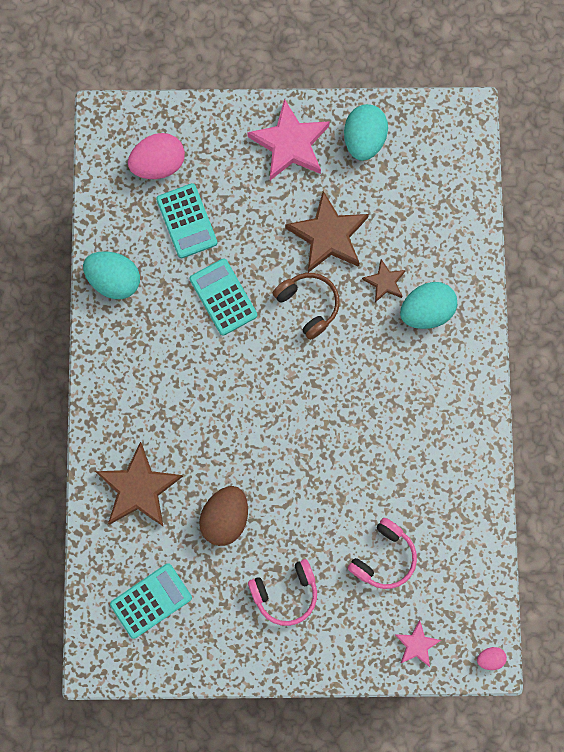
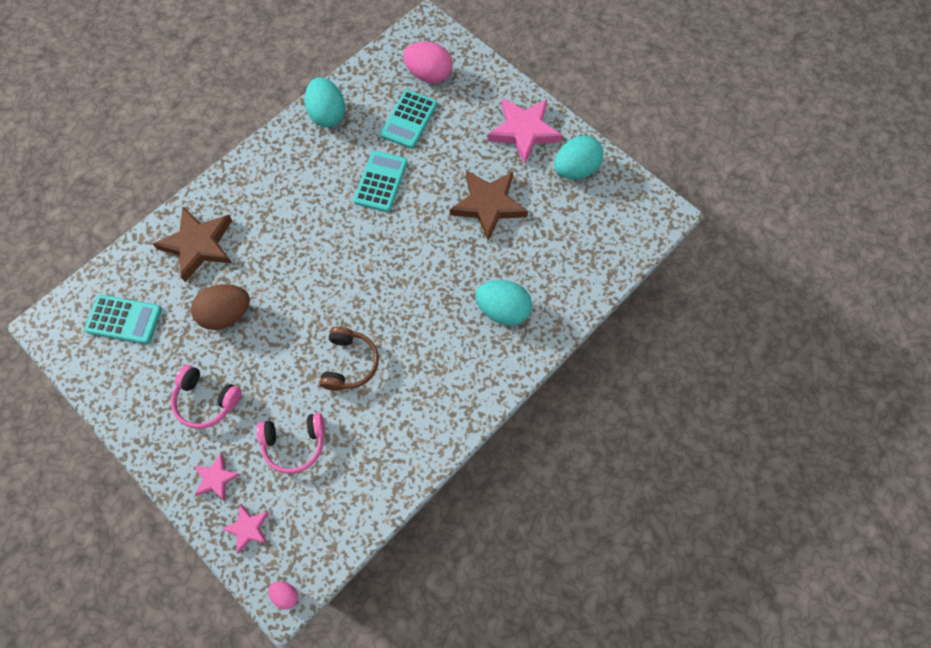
camera: 45 degrees right, 10 degrees down
(308, 305) = (428, 234): brown headphones -> brown headphones (349, 363)
(356, 636) = (216, 478): none -> pink star
(384, 282) = (494, 266): brown star -> none

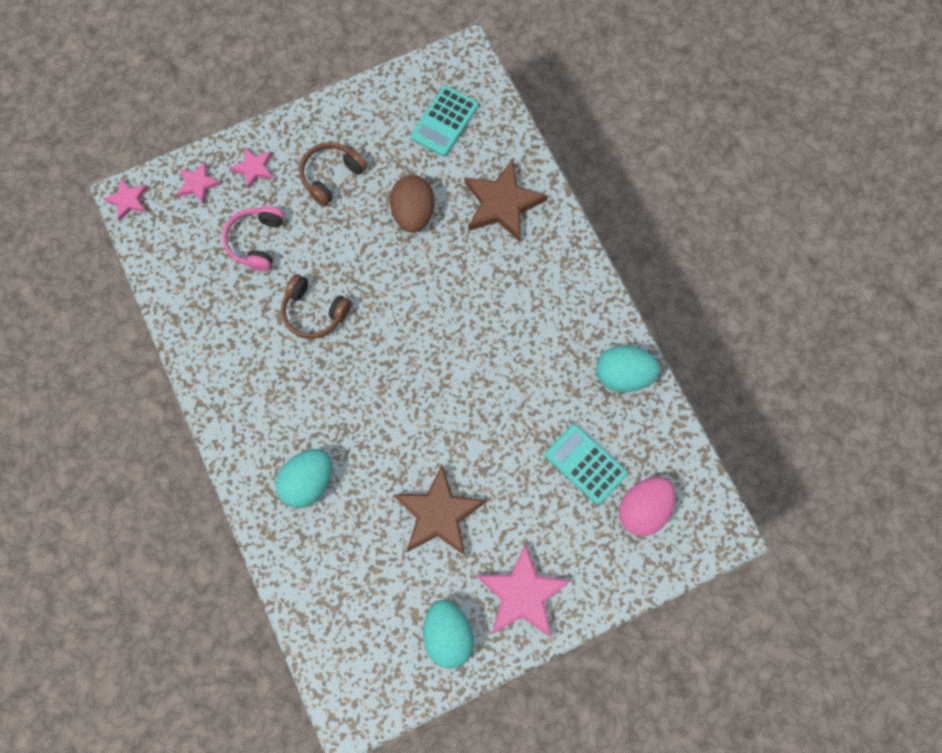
camera: 110 degrees right, 5 degrees up
(206, 400) = (331, 176): pink headphones -> brown headphones
(285, 595) = (128, 200): pink egg -> pink star
(381, 182) = (512, 406): turquoise calculator -> none

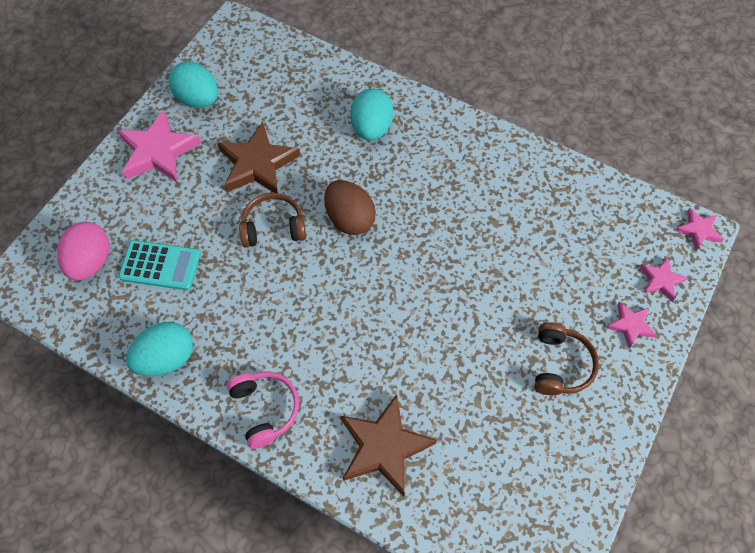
camera: 145 degrees right, 10 degrees down
(256, 241) = (567, 266): pink headphones -> pink headphones (265, 409)
(314, 312) = (470, 242): brown headphones -> brown headphones (273, 227)
(413, 213) = (459, 380): brown egg -> brown egg (350, 219)
(444, 121) = (505, 497): turquoise calculator -> none

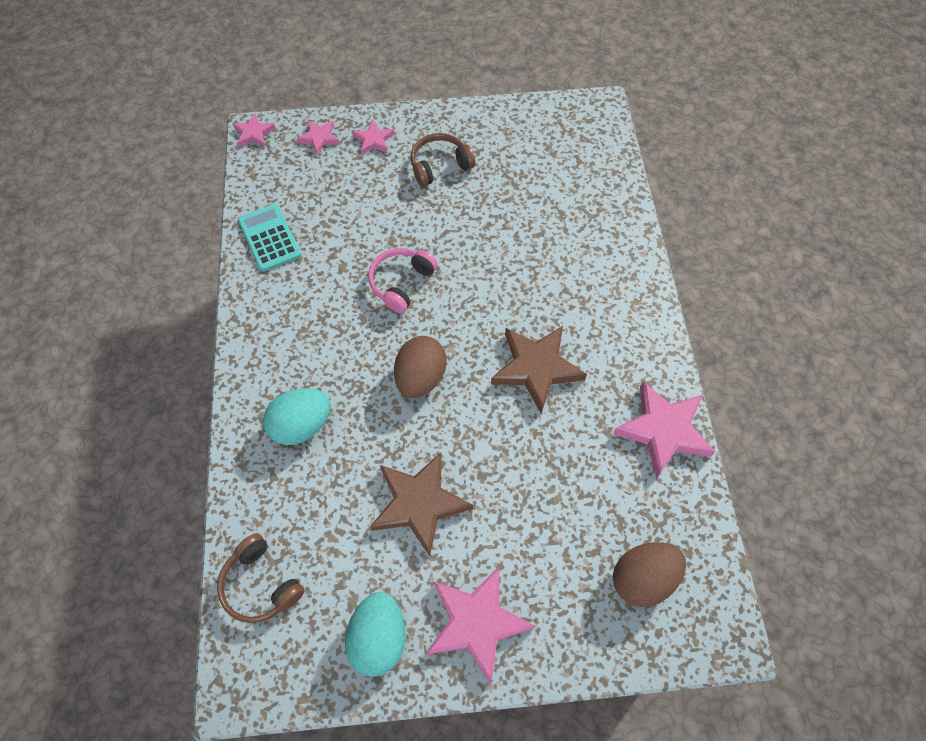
camera: 125 degrees left, 0 degrees up
(91, 261) = (642, 578): pink egg -> brown egg
(160, 265) = (593, 507): turquoise calculator -> turquoise calculator (269, 238)
(167, 358) = (663, 430): turquoise egg -> pink star
(265, 409) = (635, 327): pink headphones -> pink headphones (401, 283)
(273, 227) = (477, 436): brown headphones -> brown headphones (261, 584)
(384, 447) = (591, 235): brown star -> brown star (536, 368)

